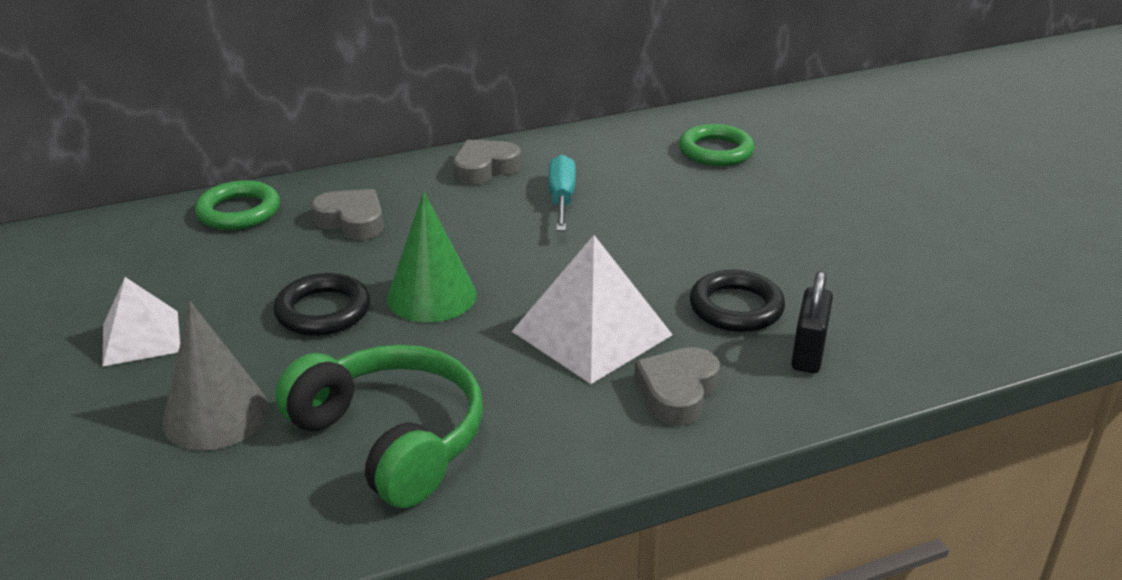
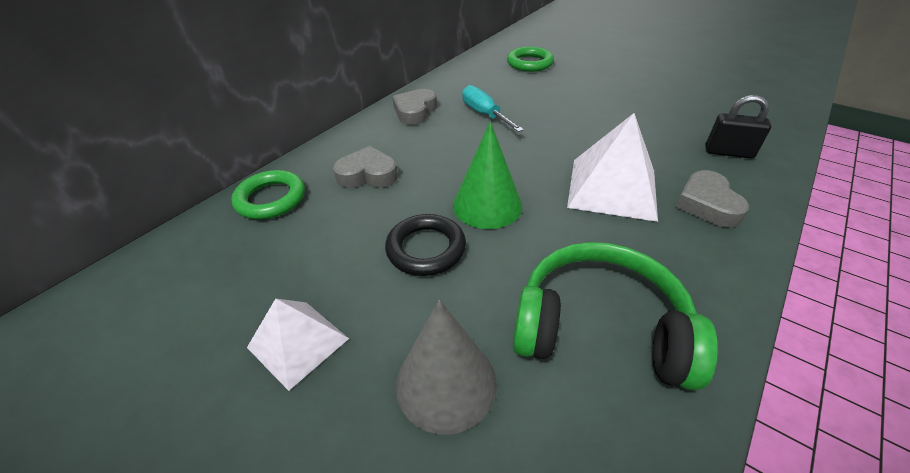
camera: 30 degrees left, 10 degrees up
(736, 308) = (660, 141): black ring -> none
(808, 353) = (728, 152): black padlock -> black padlock turned 60 degrees counterclockwise

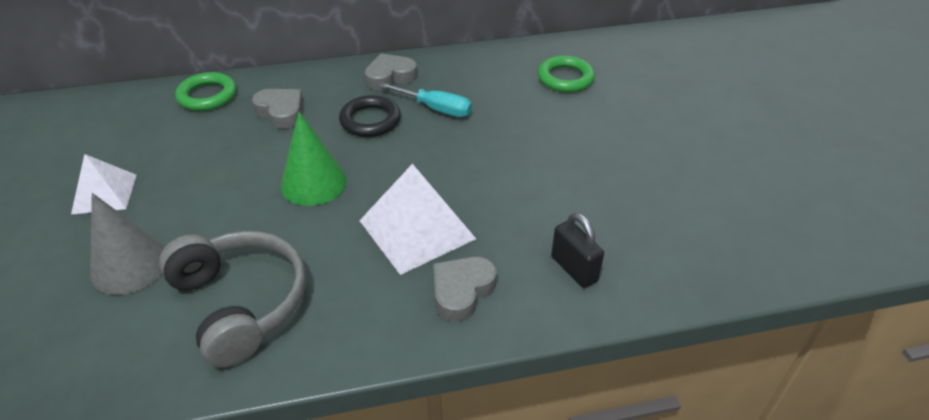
camera: 40 degrees right, 0 degrees up
(426, 249) = (233, 186): black ring -> black ring (370, 120)
(484, 114) = (436, 109): turquoise screwdriver -> turquoise screwdriver turned 105 degrees clockwise
(600, 328) = (241, 303): green headphones -> grey headphones

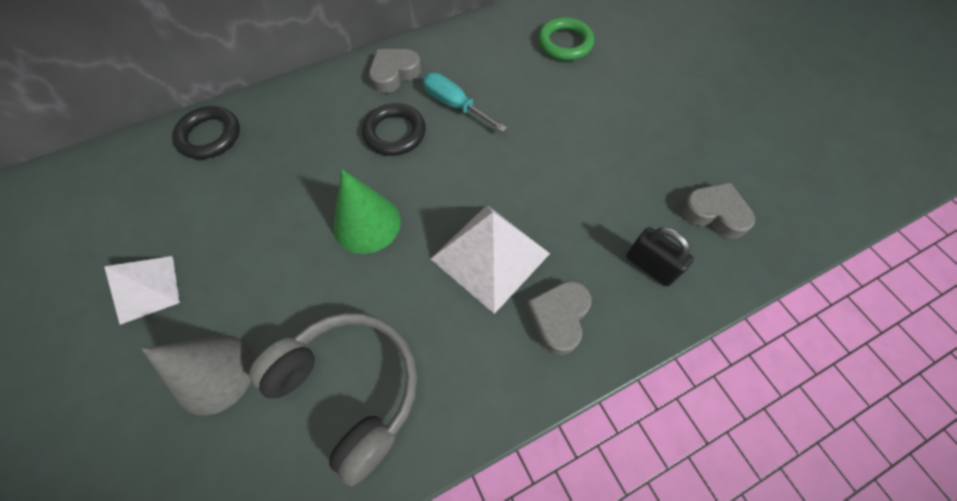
camera: 15 degrees left, 20 degrees up
(207, 96) = (210, 136): green ring -> black ring
(281, 112) = (298, 141): grey heart -> grey heart (714, 213)
(436, 109) = (455, 105): turquoise screwdriver -> turquoise screwdriver turned 150 degrees counterclockwise

